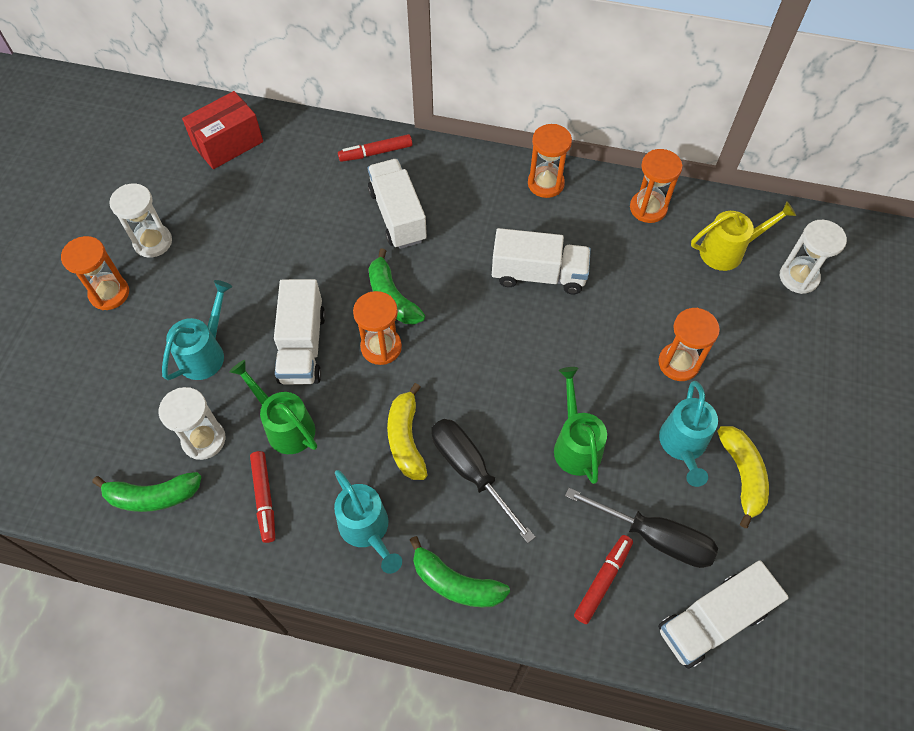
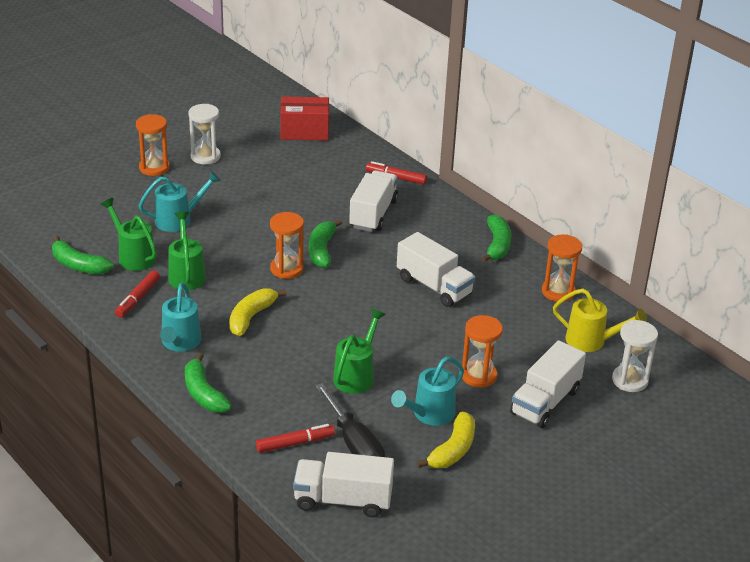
camera: 35 degrees right, 25 degrees down
(204, 440) = (133, 256): white hourglass -> green watering can
(302, 346) = (238, 245): white truck -> white truck (545, 402)
(471, 471) = (273, 352): black screwdriver -> none
(545, 183) = (497, 245): orange hourglass -> green banana

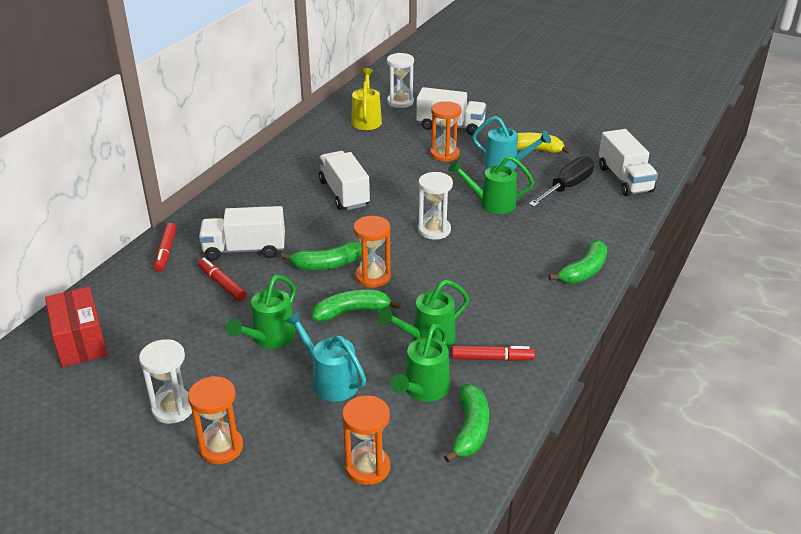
camera: 110 degrees left, 0 degrees up
(180, 343) = (534, 306): turquoise watering can -> none
(246, 204) = (269, 338): none -> green watering can
(251, 317) = (462, 276): yellow banana -> none
(295, 443) = (593, 212): red marker -> red marker (222, 284)
(334, 323) = (434, 230): none -> white hourglass
(434, 286) = (344, 193): white truck -> white truck turned 45 degrees counterclockwise
(497, 245) = (261, 176): green banana -> green banana (352, 312)
(558, 292) = (312, 140): orange hourglass -> orange hourglass (367, 467)

